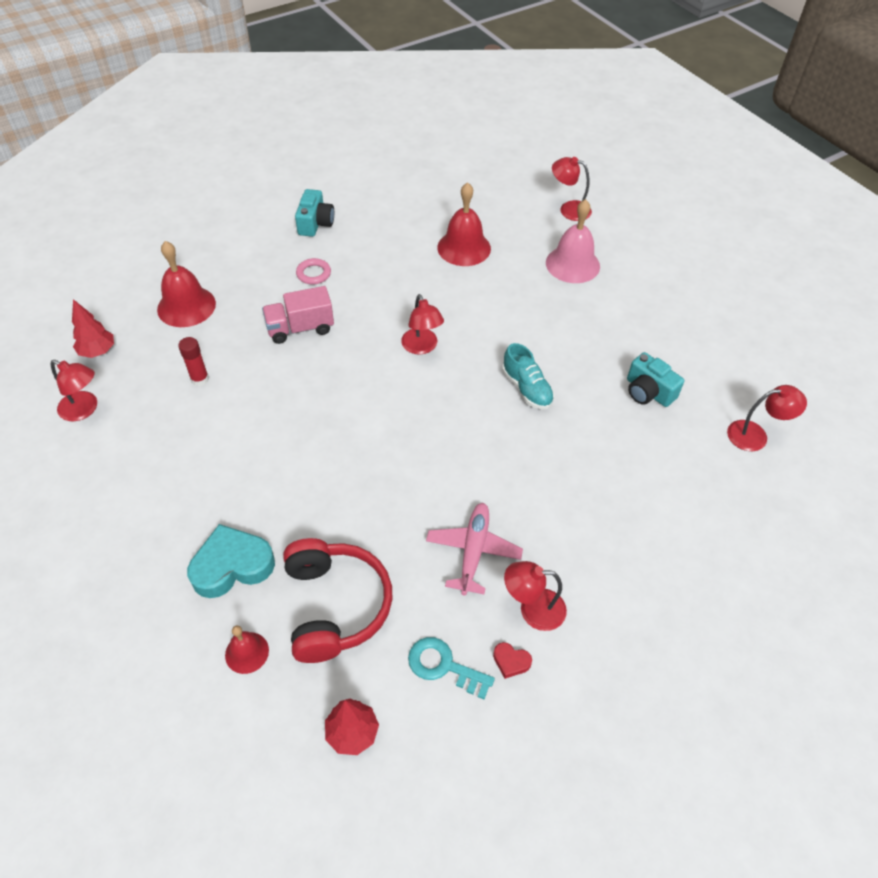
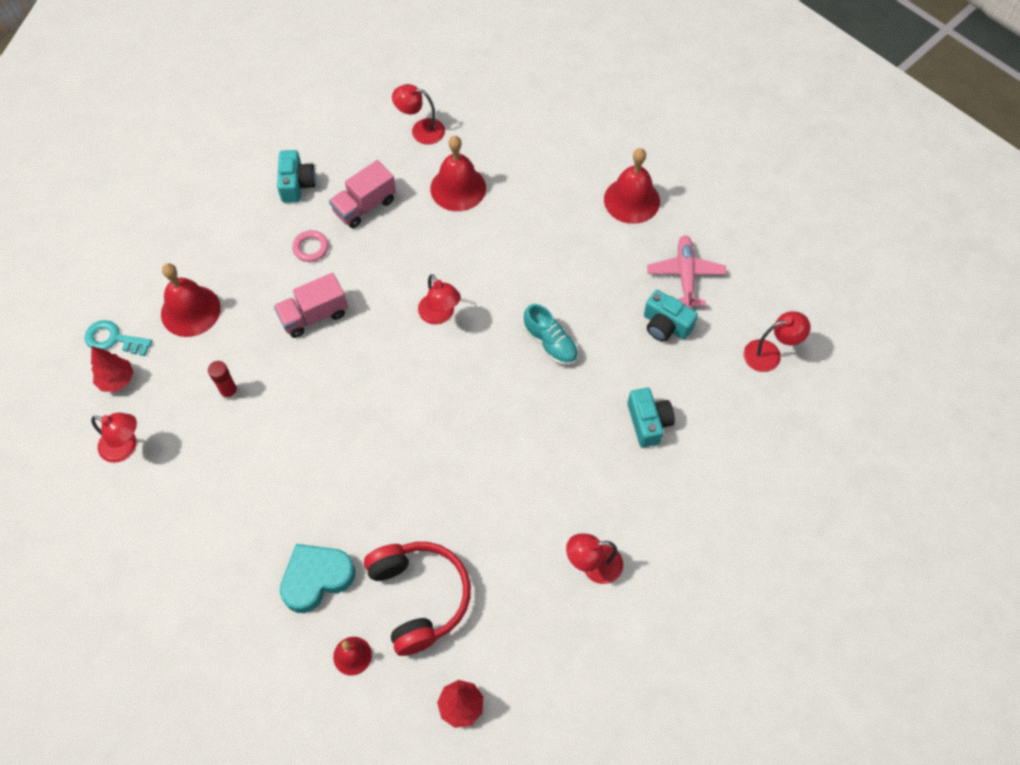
camera: 10 degrees left, 10 degrees up
(373, 249) = (365, 206): none -> pink truck
(443, 666) = (526, 632): turquoise key -> turquoise key (113, 339)
(473, 551) = (531, 521): pink plane -> pink plane (685, 275)
(511, 661) = (583, 617): red heart -> none
(568, 209) = (557, 120): red lamp -> red lamp (421, 130)
(572, 264) = (572, 189): pink bell -> none
(616, 477) = (648, 422): none -> turquoise camera
(630, 281) = (631, 200): none -> red bell

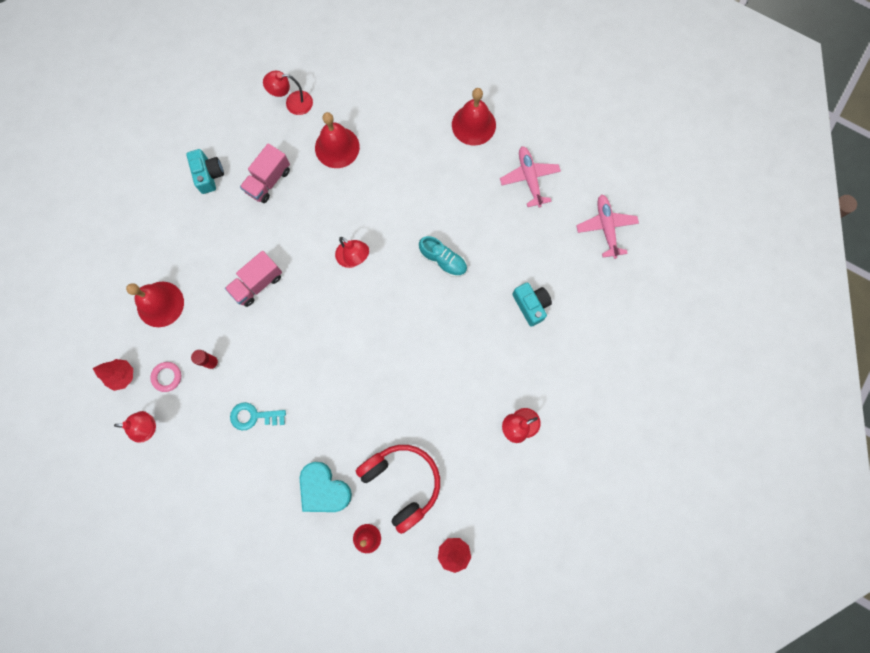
camera: 15 degrees left, 15 degrees up
(113, 339) = (108, 343): turquoise key -> turquoise key (254, 416)
(311, 248) = (237, 227): pink ring -> pink ring (167, 377)
(316, 578) = (324, 489): turquoise heart -> turquoise heart turned 90 degrees counterclockwise
(665, 325) = (524, 224): turquoise camera -> none
(769, 354) = (606, 227): red lamp -> pink plane

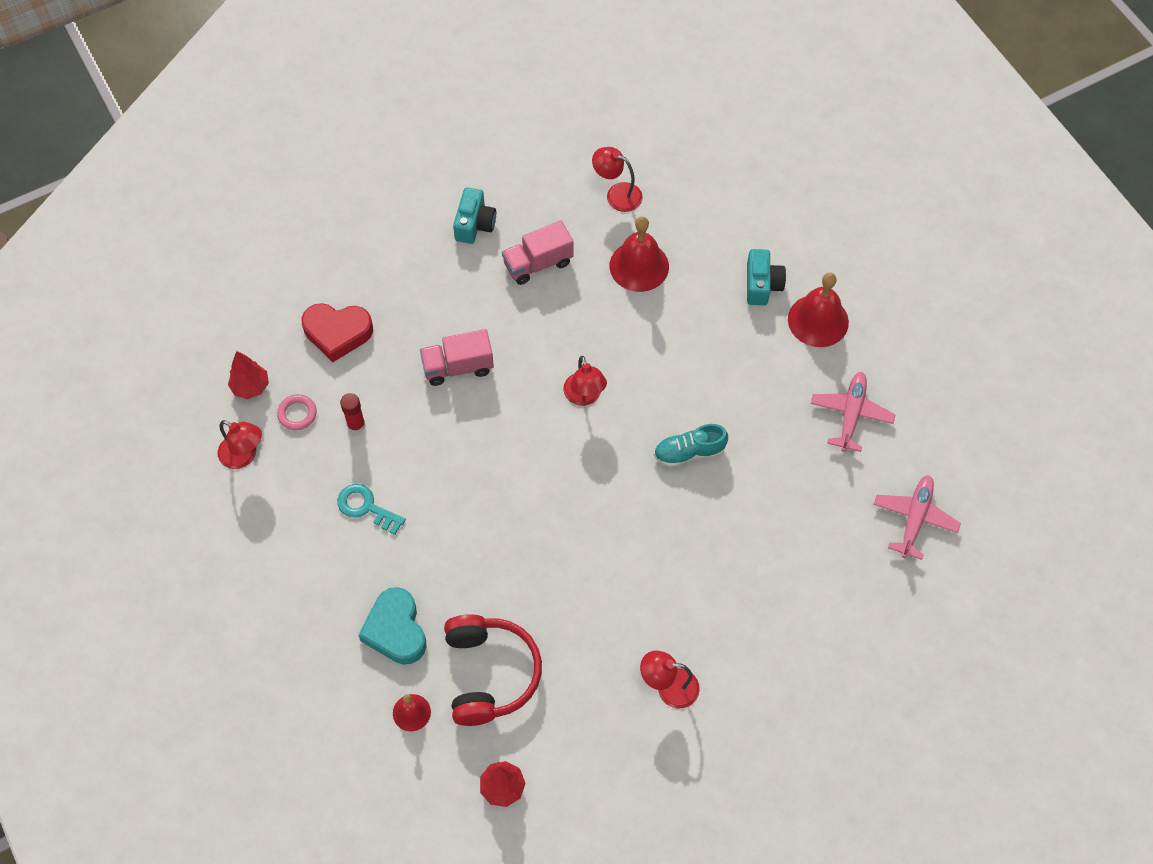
camera: 30 degrees right, 15 degrees down
(160, 304) = (337, 333): red bell -> red heart
(443, 260) = (689, 452): turquoise shoe -> turquoise shoe turned 105 degrees clockwise
(531, 305) = (766, 558): turquoise camera -> turquoise camera (762, 285)

